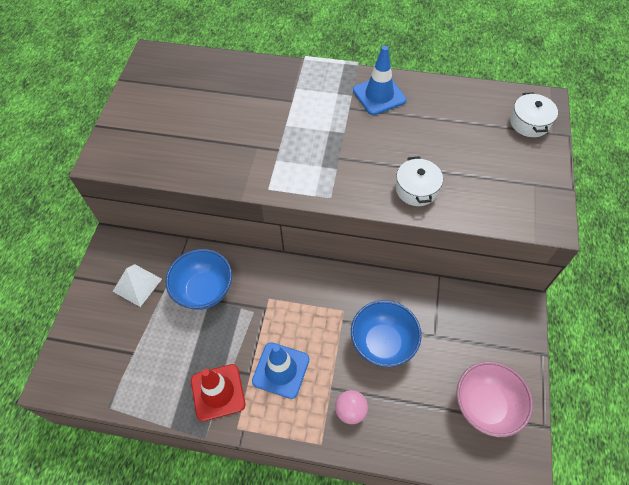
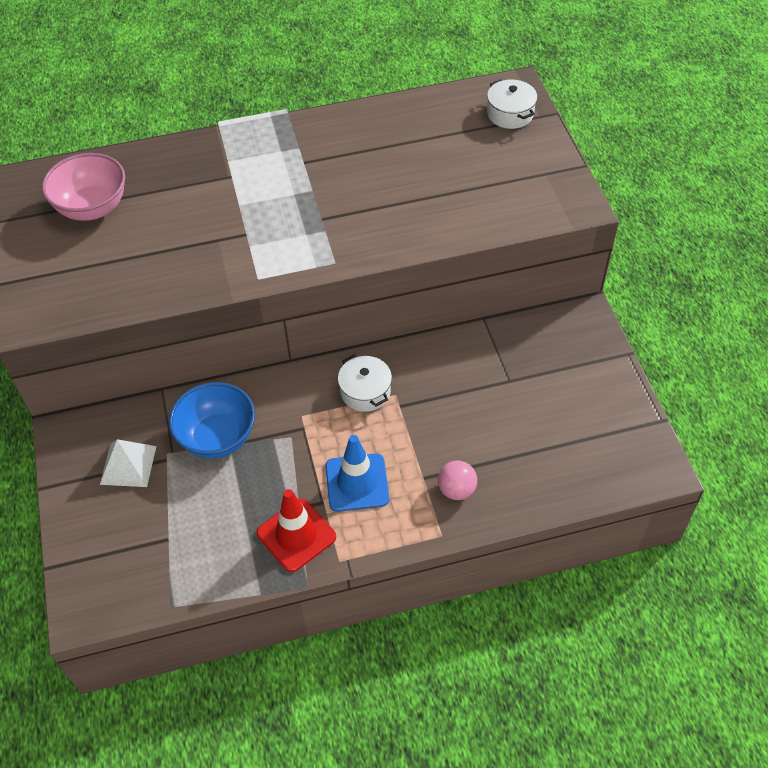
camera: 25 degrees left, 5 degrees down
(379, 95) = (331, 137): blue traffic cone -> none
(383, 343) = (456, 409): blue bowl -> none
(416, 189) = (425, 221): white pot -> white pot (365, 391)
(485, 406) = (595, 426): pink bowl -> pink bowl (92, 208)

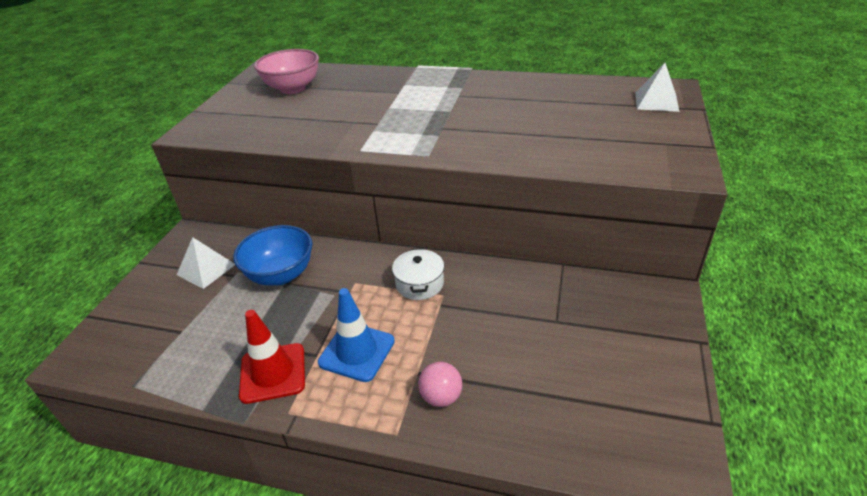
camera: 30 degrees right, 15 degrees down
(510, 114) = (656, 101): white pot -> white pyramid

